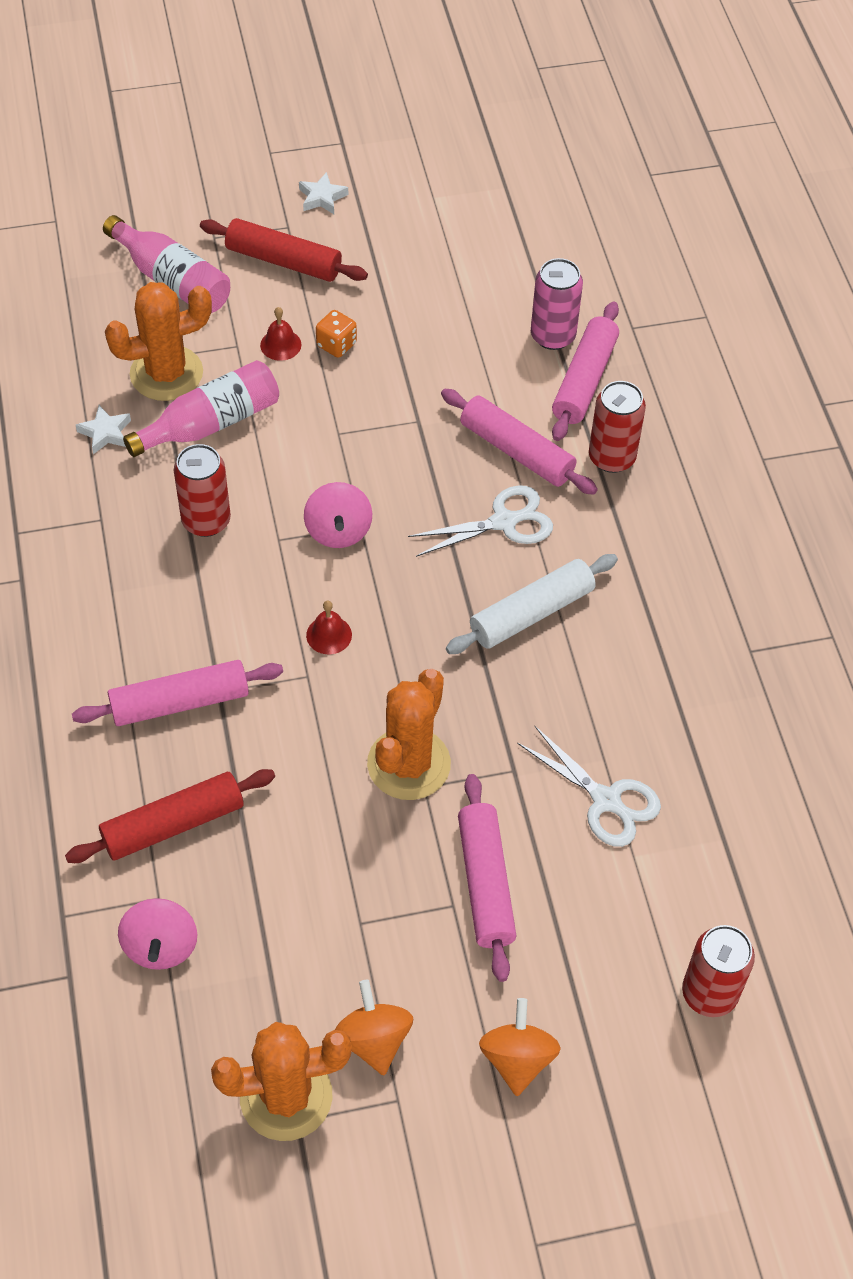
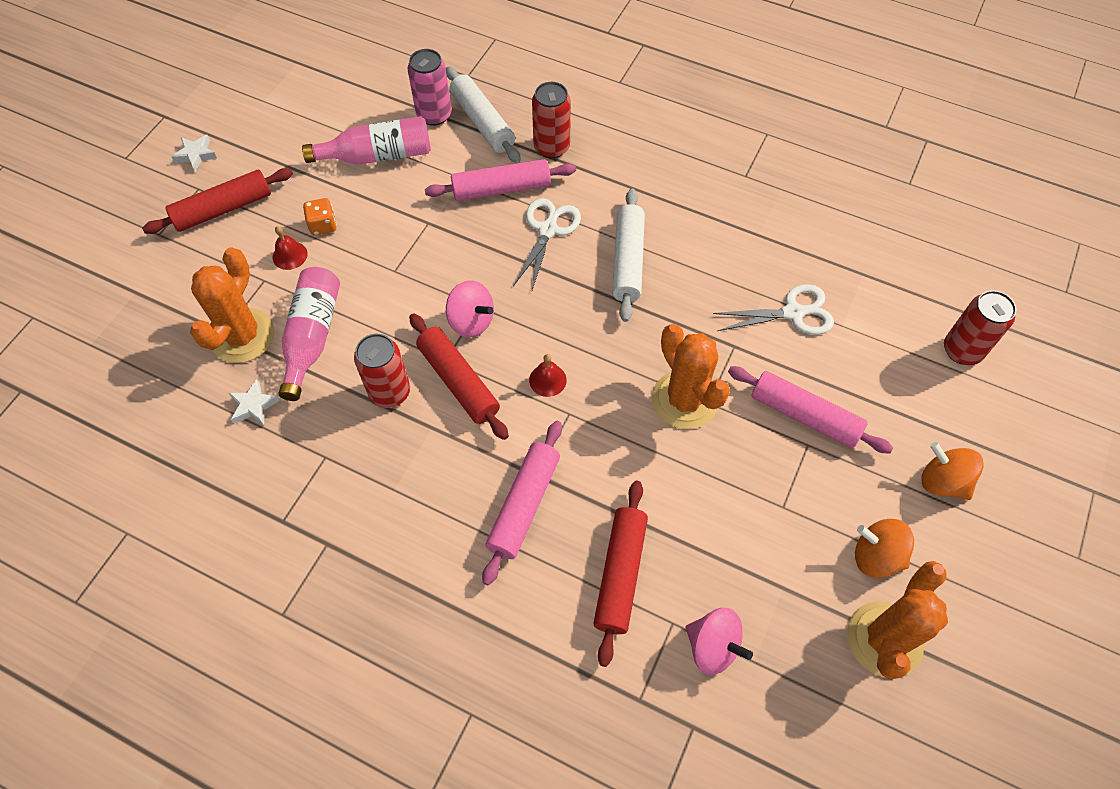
camera: 50 degrees left, 5 degrees up
(172, 280) = (167, 281): pink bottle -> pink bottle (378, 155)
(264, 565) = (458, 381): none -> red rolling pin
(584, 380) = (482, 122): pink rolling pin -> white rolling pin

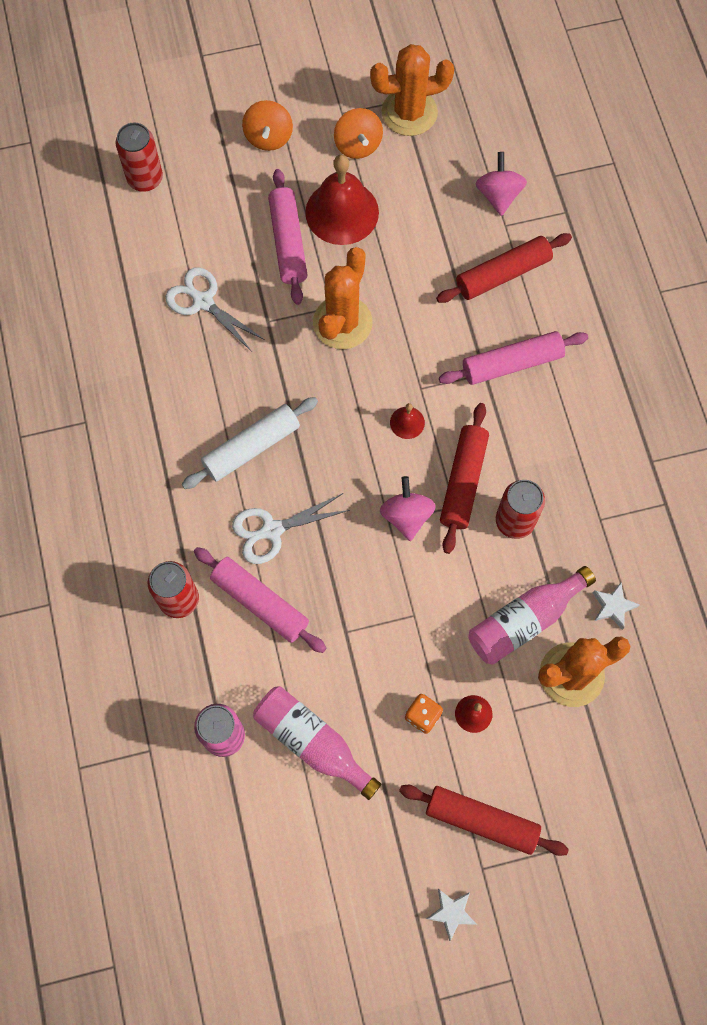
camera: 130 degrees left, 10 degrees up
(482, 122) = (197, 684): white rolling pin -> none
(804, 483) = (342, 212): none -> red bell

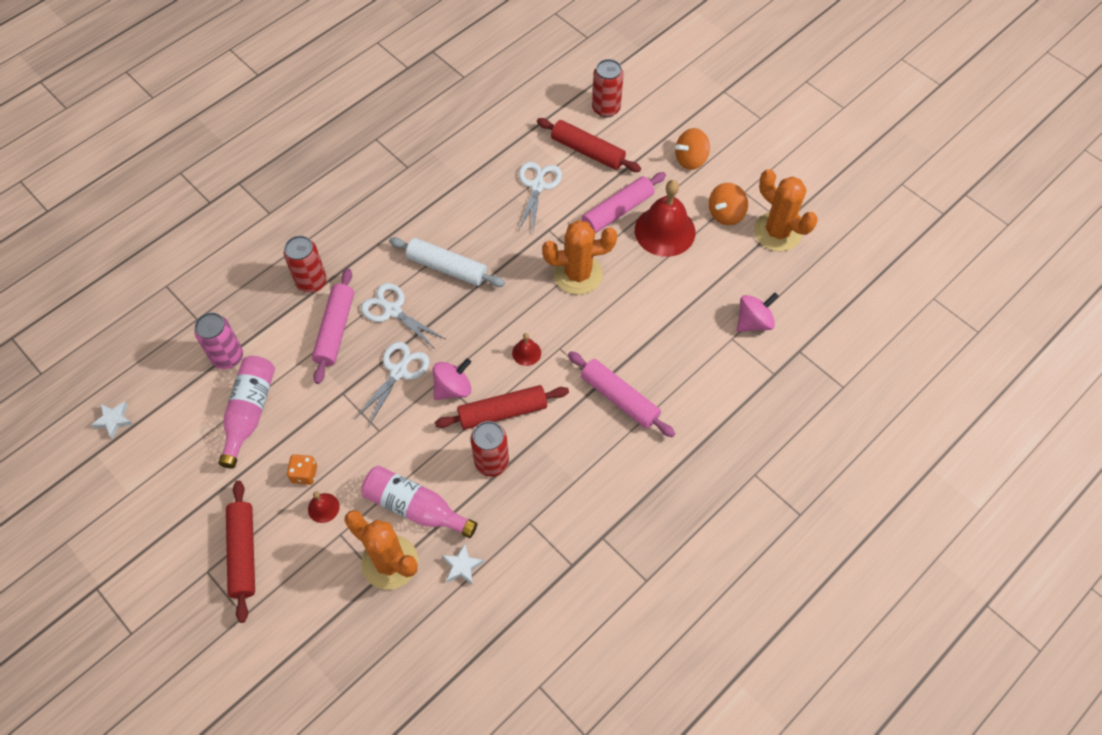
camera: 60 degrees right, 10 degrees down
(353, 560) = (399, 371): none -> white scissors
(451, 912) = (164, 566): white star -> white star (114, 420)
(503, 274) = (689, 356): red rolling pin -> red rolling pin (588, 151)

